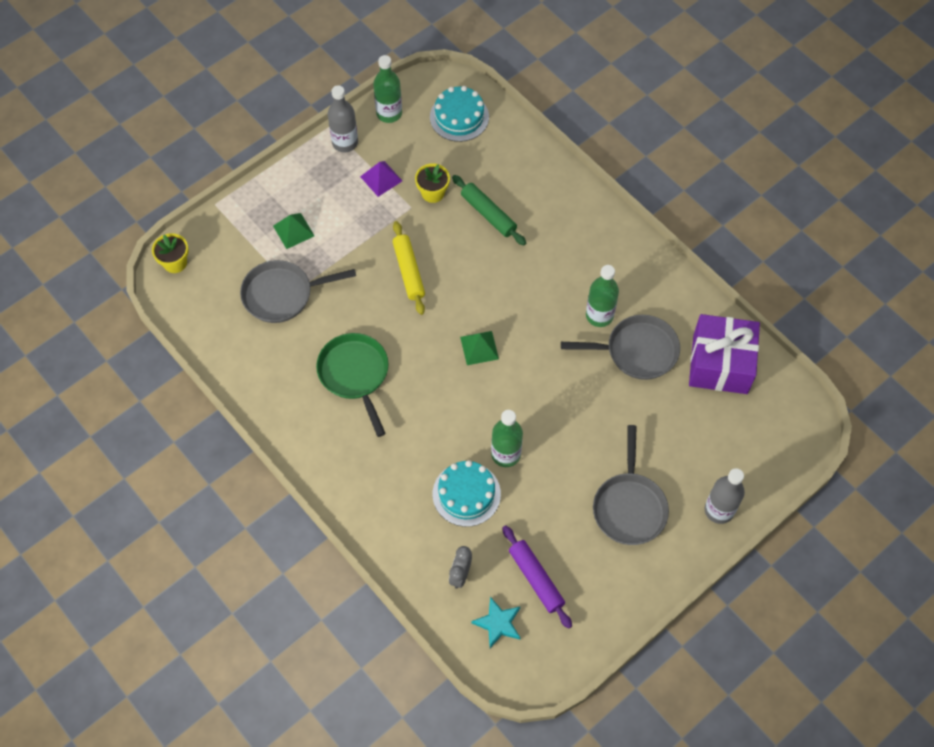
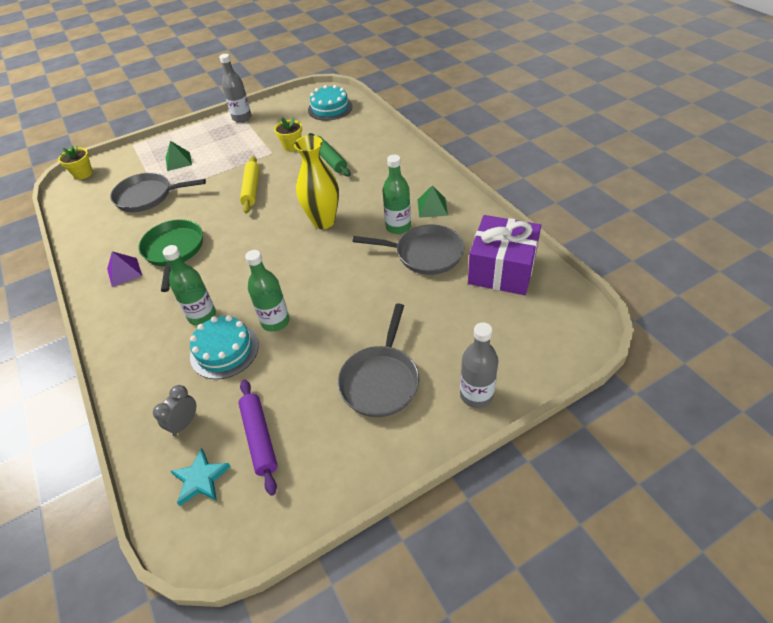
camera: 15 degrees right, 15 degrees down
(381, 178) = (257, 137): purple pyramid -> purple pyramid (124, 272)
(389, 113) = (280, 105): green bottle -> green bottle (202, 316)
(479, 348) = (286, 241): green pyramid -> green pyramid (432, 207)
(513, 315) = (323, 221): none -> yellow vase

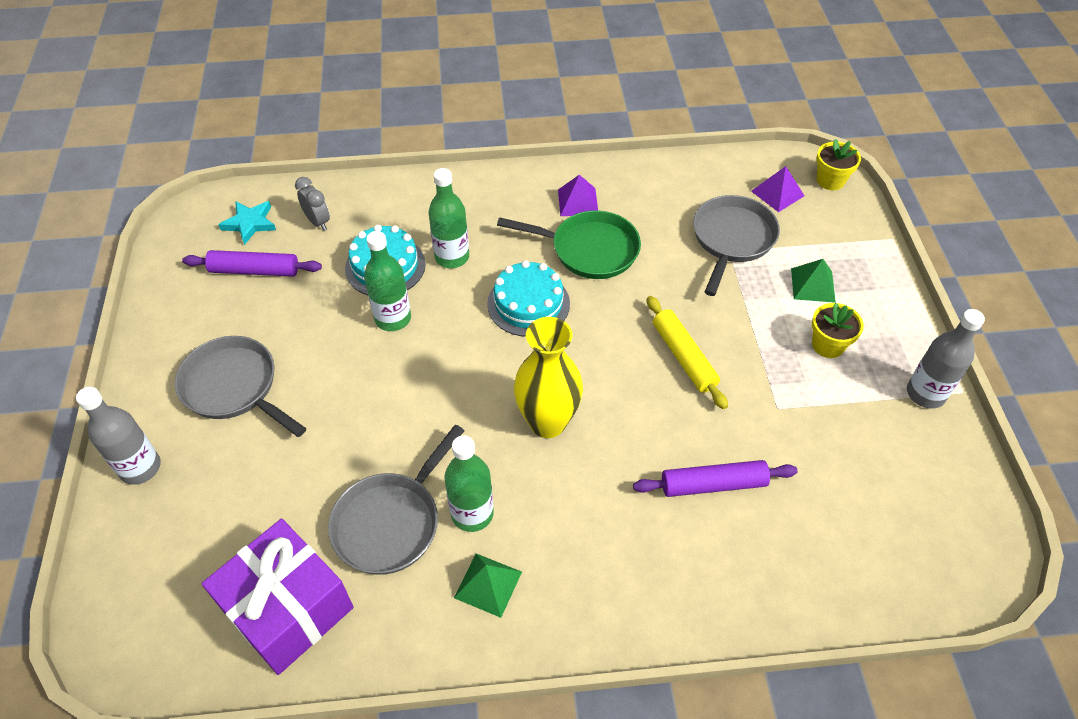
camera: 110 degrees right, 5 degrees up
(99, 190) = (777, 193): none -> purple pyramid
(251, 189) = (684, 357): yellow rolling pin -> yellow rolling pin turned 45 degrees clockwise
(292, 146) = (787, 443): yellow flower pot -> yellow flower pot (828, 345)
(329, 159) = (713, 484): green rolling pin -> purple rolling pin
(330, 108) = (907, 548): turquoise cake -> turquoise cake (528, 303)

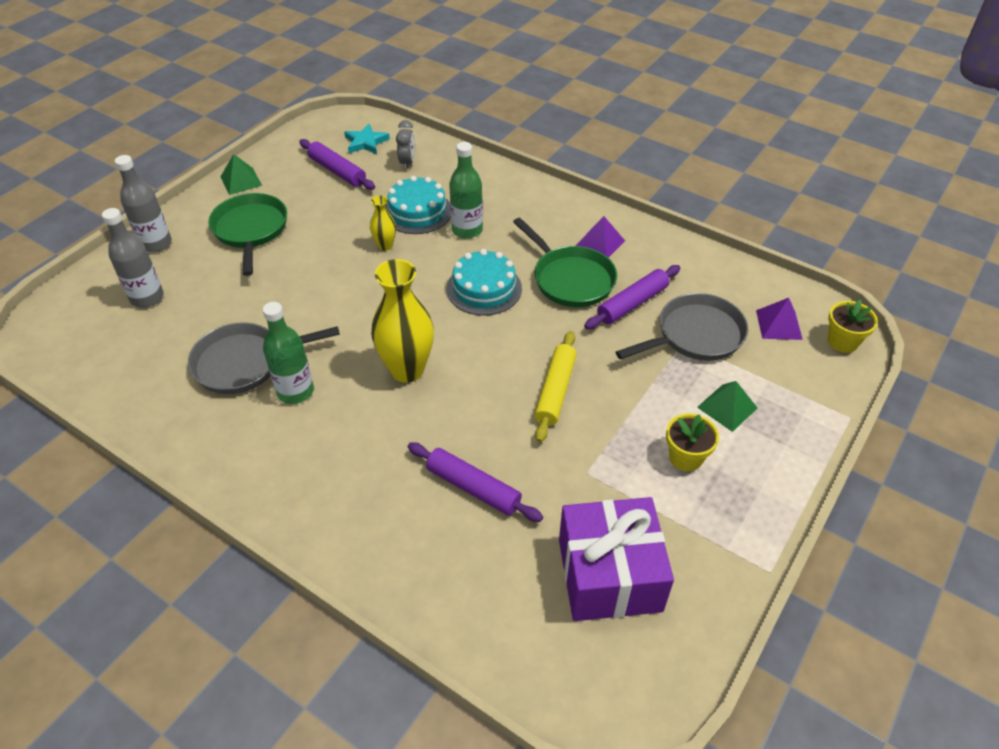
camera: 40 degrees right, 5 degrees down
(234, 387) = (250, 230): grey pan -> green pan
(288, 608) = (138, 370): purple gift -> purple gift (609, 575)
(393, 318) = (385, 246): green bottle -> yellow vase
(488, 584) = (255, 439): green pyramid -> green pyramid (241, 181)
(659, 241) = (632, 303): none -> purple rolling pin
(925, 394) = (731, 548): grey bottle -> grey bottle (147, 297)

